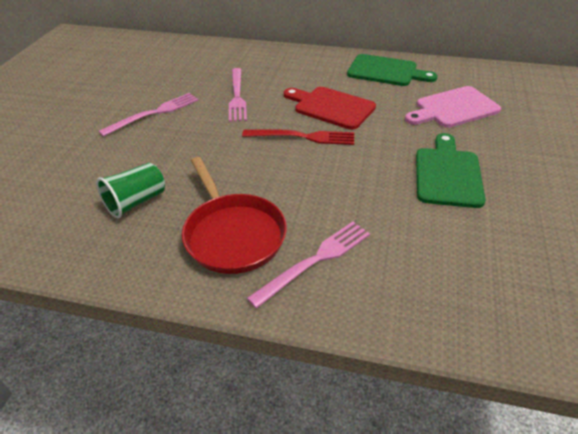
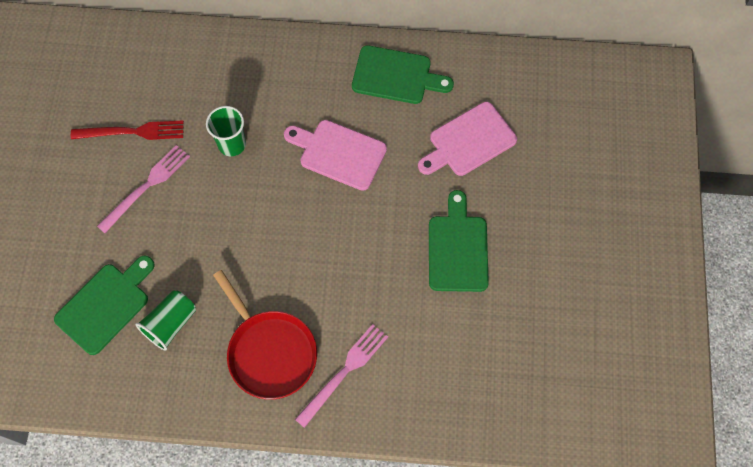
camera: 10 degrees left, 25 degrees up
(78, 183) = (105, 305): none -> green cutting board
(237, 96) = (232, 144): pink fork -> green cup
(303, 137) = (314, 209): red fork -> red fork (132, 132)
(331, 107) = (339, 153): red cutting board -> pink cutting board

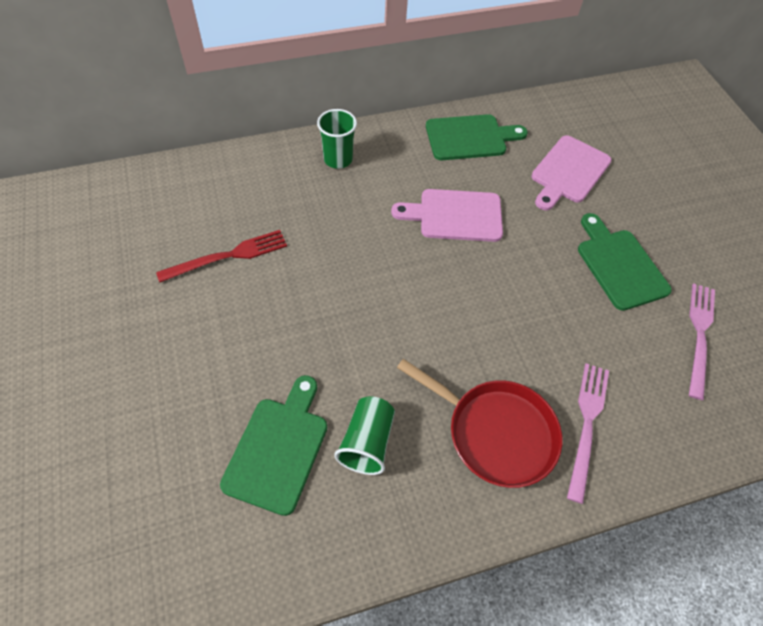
camera: 25 degrees left, 10 degrees down
(146, 186) = (269, 305): pink fork -> pink fork (699, 335)
(232, 144) = (342, 238): green cup -> green cup (338, 159)

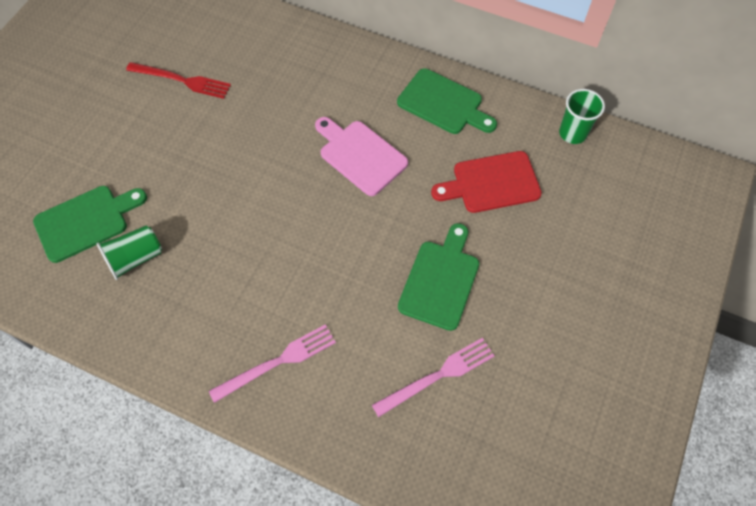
camera: 45 degrees right, 5 degrees up
(338, 159) = (324, 58): green cup -> green cup (572, 133)
(496, 433) = (214, 317): red pan -> none
(569, 172) = (491, 183): pink cutting board -> red cutting board

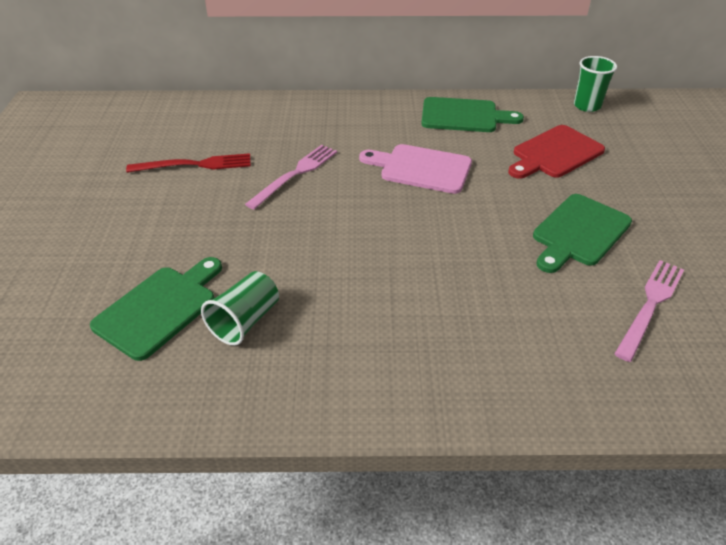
camera: 25 degrees left, 20 degrees down
(278, 362) = (483, 356): pink fork -> pink fork (295, 174)
(440, 280) = (579, 232): green cutting board -> green cutting board turned 135 degrees counterclockwise

